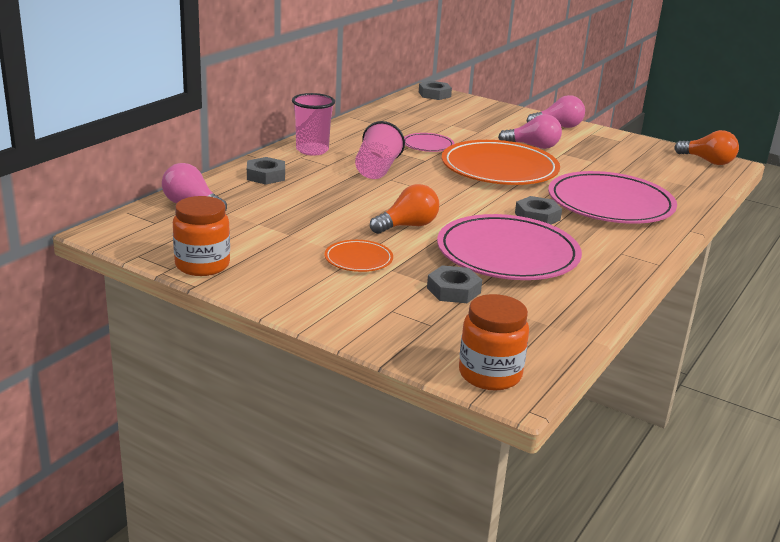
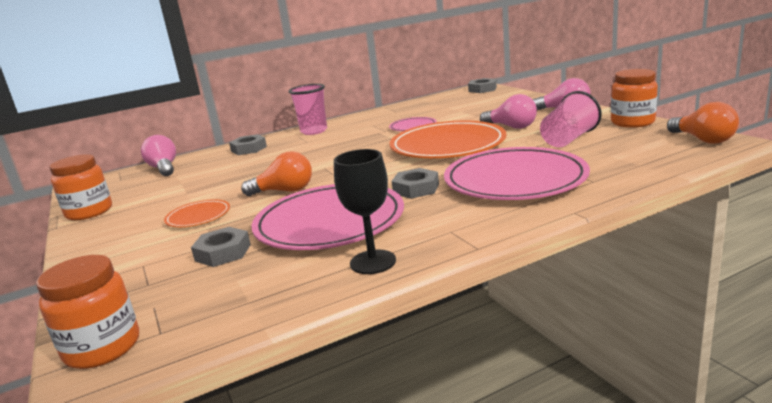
camera: 35 degrees right, 5 degrees down
(377, 170) = (338, 145): pink cup -> pink cup (568, 139)
(598, 283) = (373, 262): none -> black goblet
(635, 142) = (632, 122): none -> orange jar

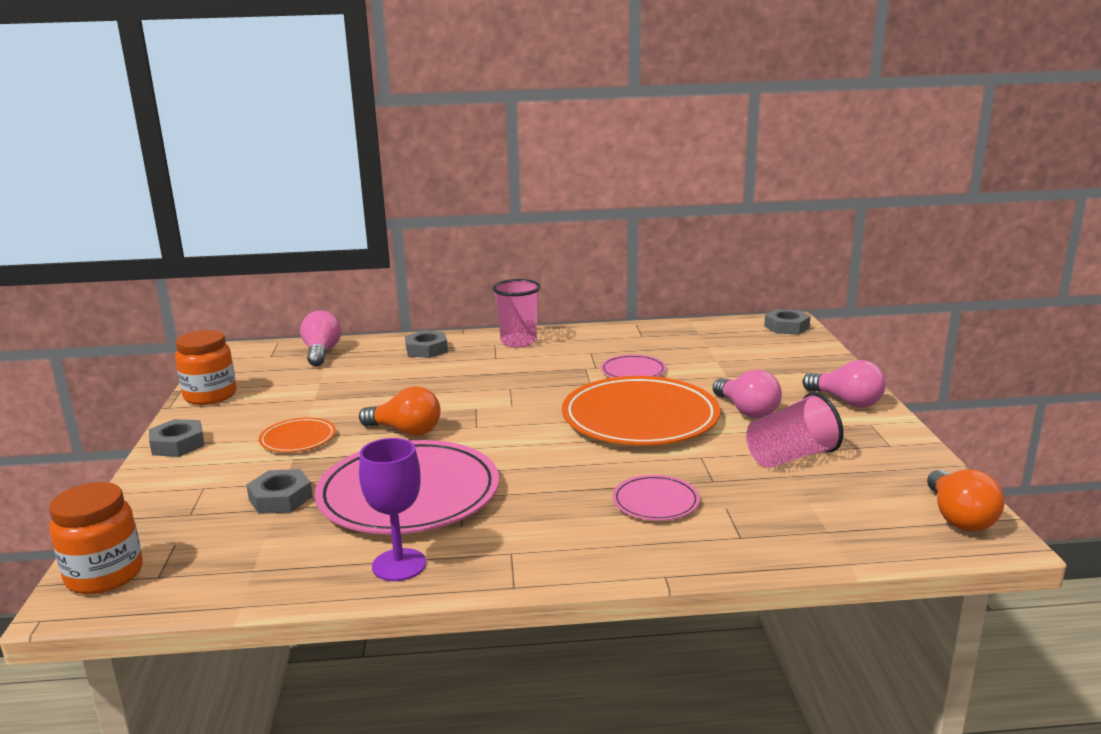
camera: 20 degrees right, 0 degrees up
(373, 262) = (399, 565): black goblet -> purple goblet
(416, 189) = (537, 476): grey nut -> grey nut (178, 444)
(515, 180) = (655, 502): pink plate -> pink plate, size x0.46
(632, 122) = (906, 454): orange jar -> none

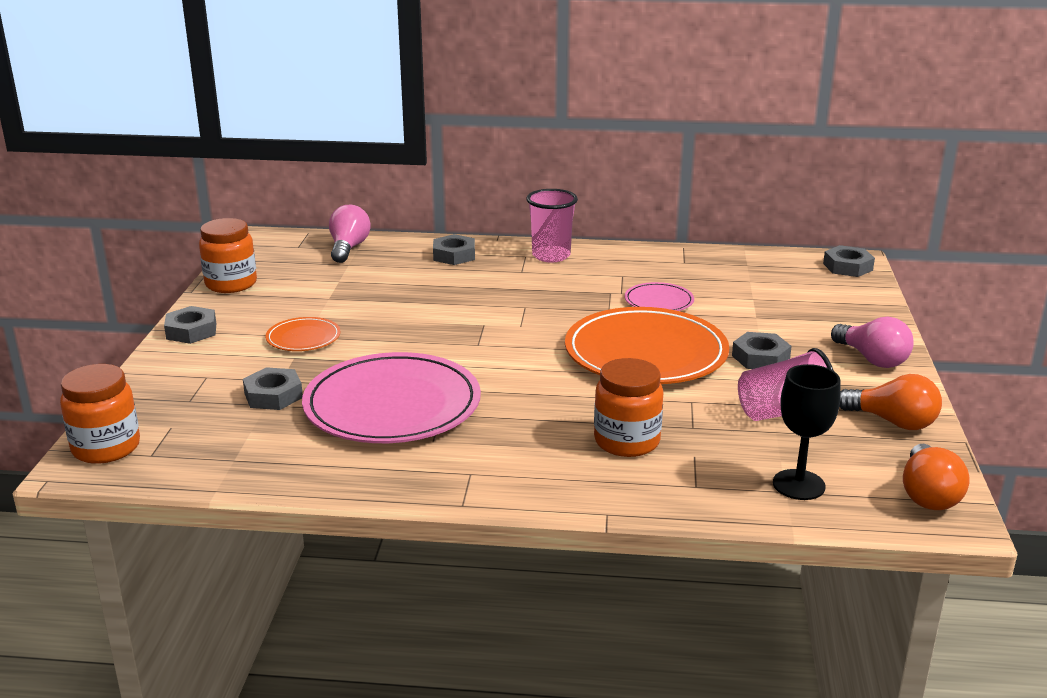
camera: 10 degrees right, 5 degrees up
(399, 565) = (364, 471): purple goblet -> none
(406, 431) = (408, 341): orange light bulb -> orange light bulb (893, 422)
(655, 502) = (627, 441): pink plate -> orange jar
(747, 411) = (760, 358): pink light bulb -> grey nut
(837, 523) = (798, 485): none -> black goblet

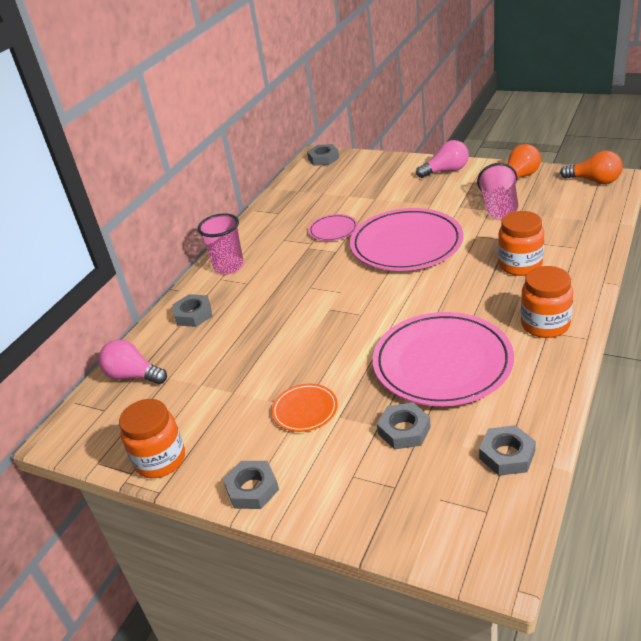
camera: 65 degrees left, 10 degrees up
(106, 448) = (467, 546): orange jar -> orange jar (545, 324)
(646, 353) = (406, 244): orange plate -> pink plate
(760, 358) = (430, 205): grey nut -> grey nut (507, 455)
(798, 485) = (579, 215): black goblet -> none

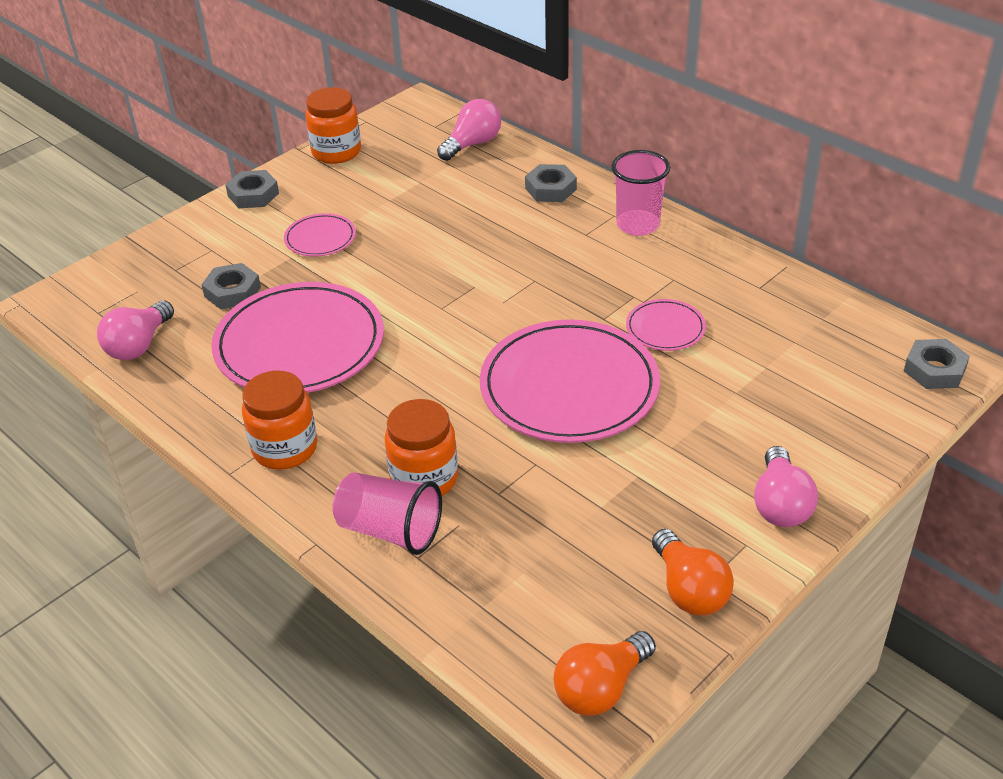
camera: 105 degrees right, 5 degrees up
(305, 410) = (320, 238): orange plate -> pink plate
(499, 207) = (600, 521): pink cup -> pink cup (390, 530)
(507, 455) = (139, 345): grey nut -> pink light bulb

